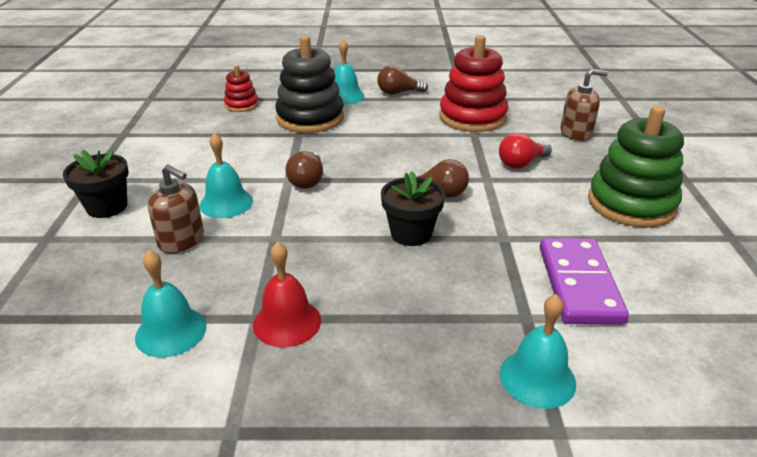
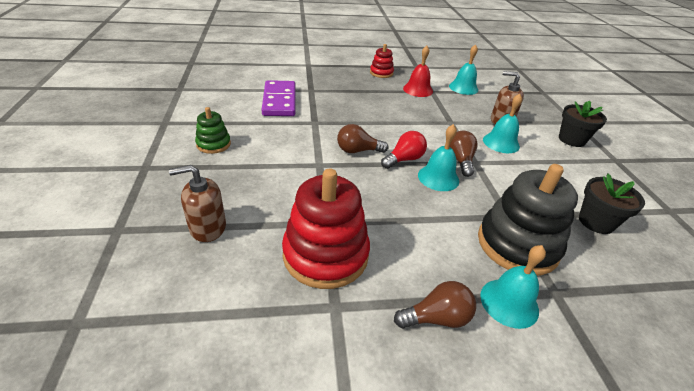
camera: 170 degrees right, 5 degrees up
(241, 105) = (620, 270): red stacking toy -> red stacking toy (381, 73)
(411, 233) = (372, 124): black flower pot -> black flower pot (596, 222)
(521, 163) = (285, 181): red light bulb -> red light bulb (404, 159)
(537, 378) = (311, 75): turquoise bell -> turquoise bell (438, 178)
(631, 204) = (213, 144): green stacking toy -> green stacking toy, size x0.52

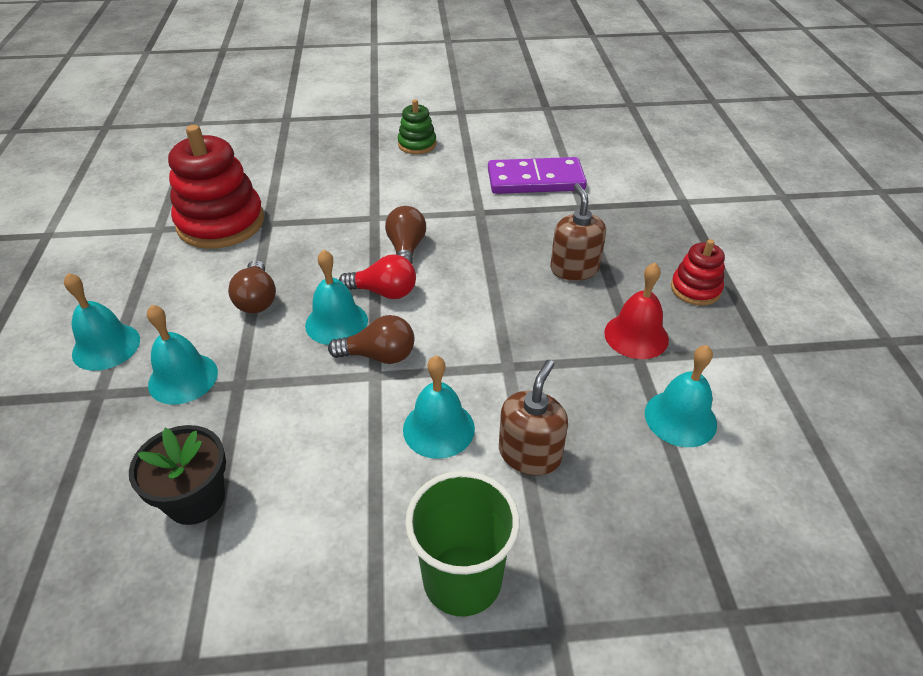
camera: 95 degrees right, 5 degrees up
(207, 227) = (277, 157): brown soap dispenser -> brown soap dispenser (574, 269)
(404, 159) = (384, 292): red light bulb -> red light bulb turned 45 degrees counterclockwise
(436, 318) = (116, 288): brown light bulb -> brown light bulb (257, 299)
(517, 245) = (183, 378): black stacking toy -> turquoise bell
(571, 140) = (462, 579): black flower pot -> green cup

